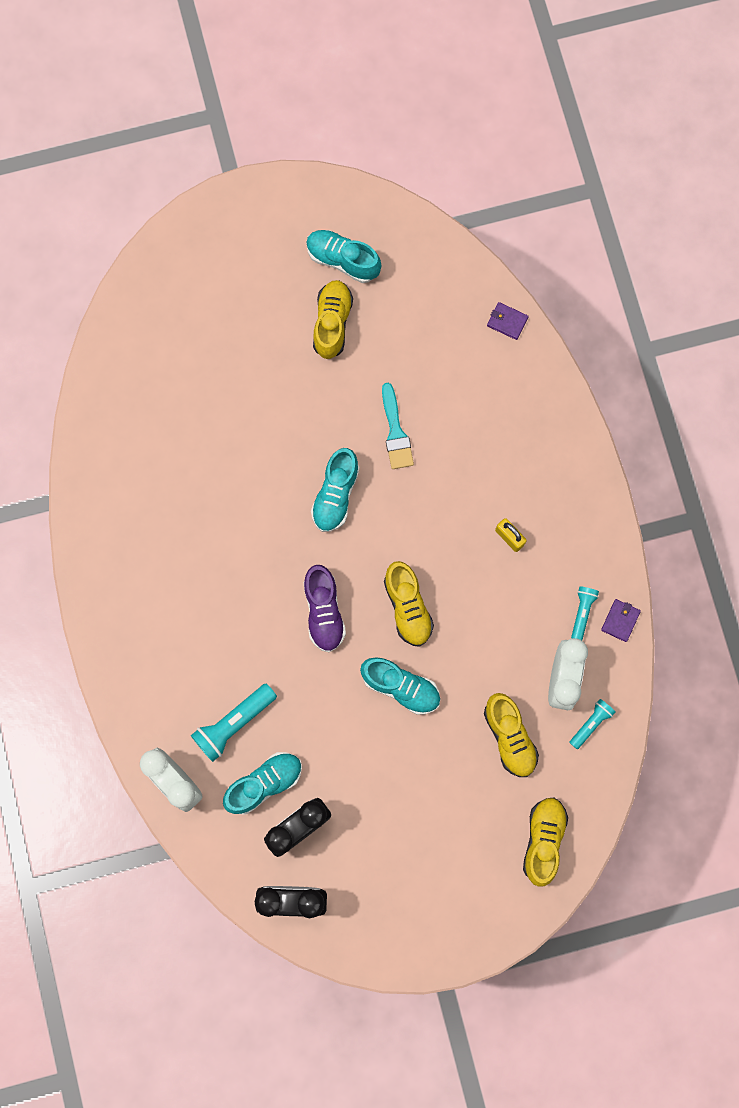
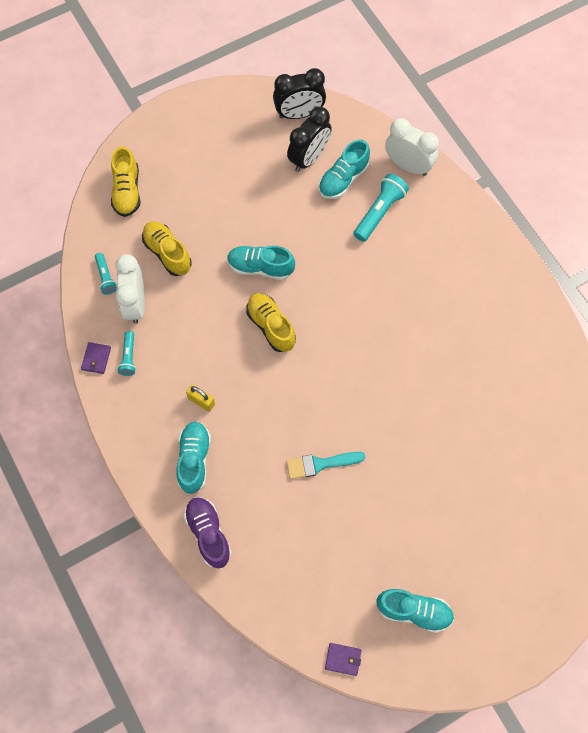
camera: 165 degrees right, 10 degrees down
(324, 612) = (336, 306): purple shoe -> purple shoe (208, 534)
(332, 323) = (404, 547): yellow shoe -> none
(335, 495) = (355, 398): turquoise shoe -> turquoise shoe (194, 459)
(395, 432) = (320, 464): turquoise brush -> turquoise brush turned 75 degrees counterclockwise
(507, 321) = (247, 592): purple wallet -> purple wallet (343, 659)
(591, 723) = (106, 277): turquoise flashlight -> turquoise flashlight turned 45 degrees counterclockwise

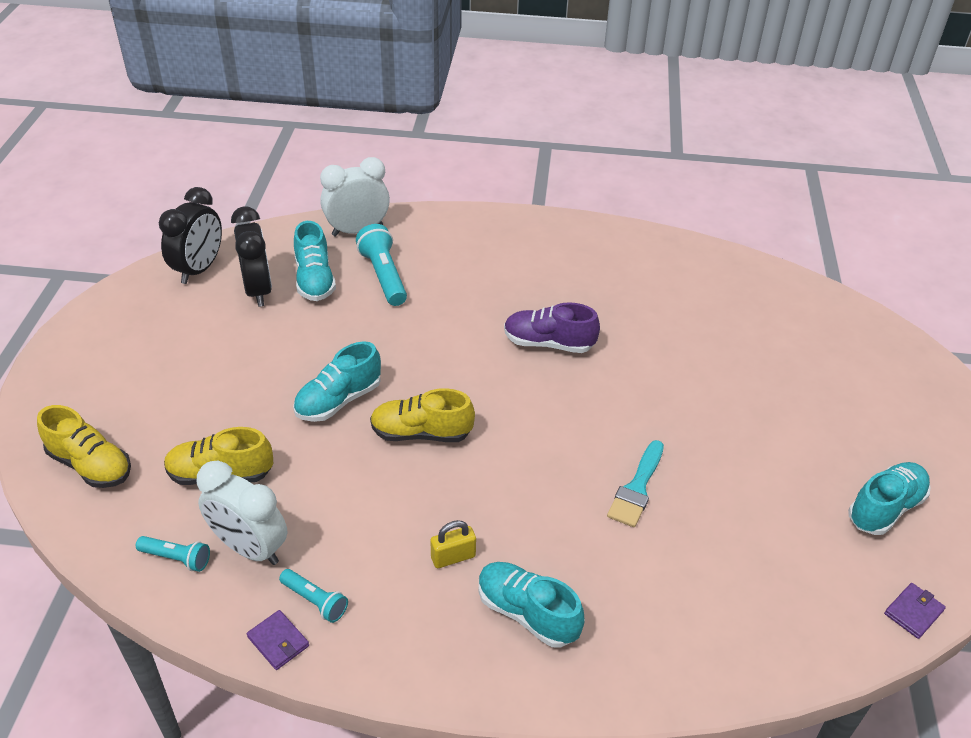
camera: 55 degrees left, 25 degrees down
(208, 534) = (646, 660): purple shoe -> purple shoe (548, 343)

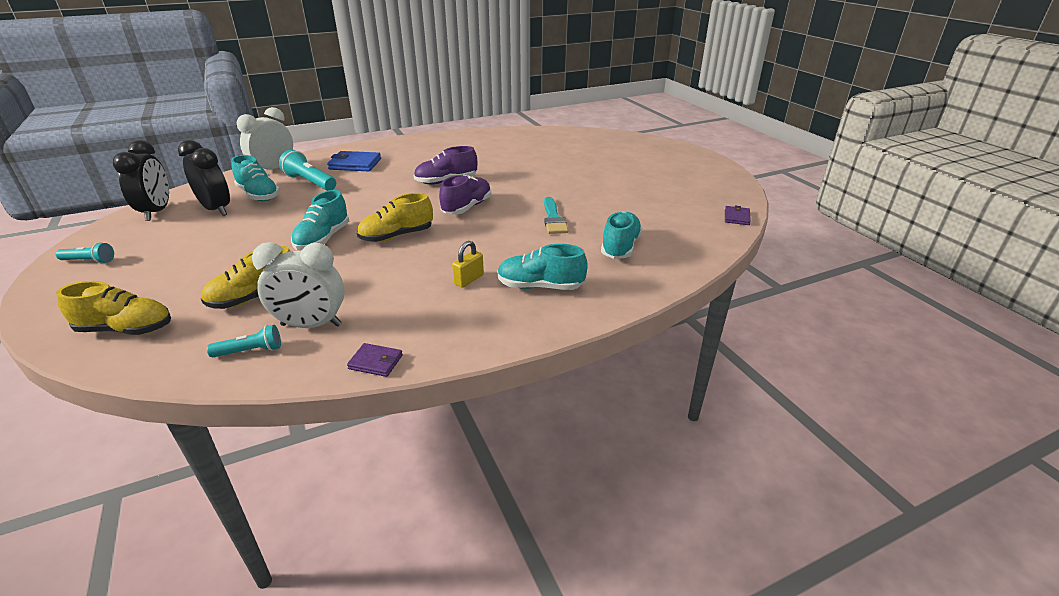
camera: 30 degrees left, 10 degrees down
(315, 601) = (387, 332): turquoise flashlight -> turquoise flashlight (89, 261)
(457, 257) = (355, 164): none -> blue wallet
(540, 412) = (467, 207): none -> purple shoe
(885, 508) = (684, 188): turquoise shoe -> turquoise shoe (620, 247)

